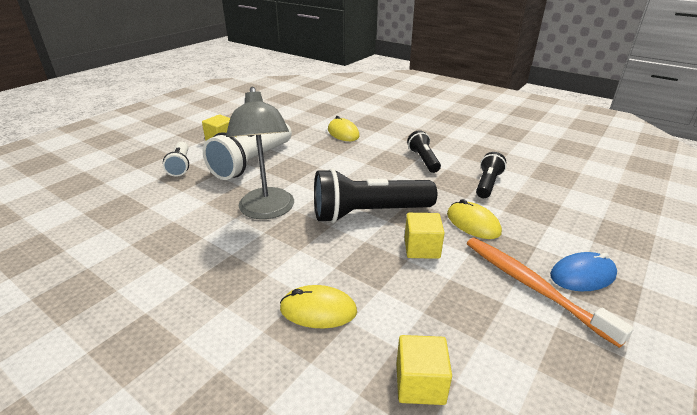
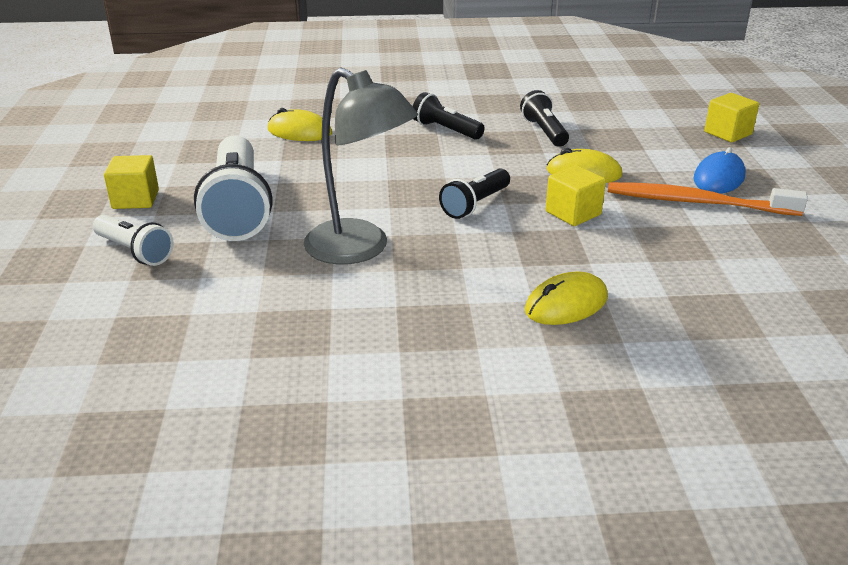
camera: 40 degrees left, 0 degrees up
(369, 213) = (475, 205): black flashlight -> black flashlight, size x0.54
(420, 383) = (719, 307): yellow cube -> yellow cube (728, 133)

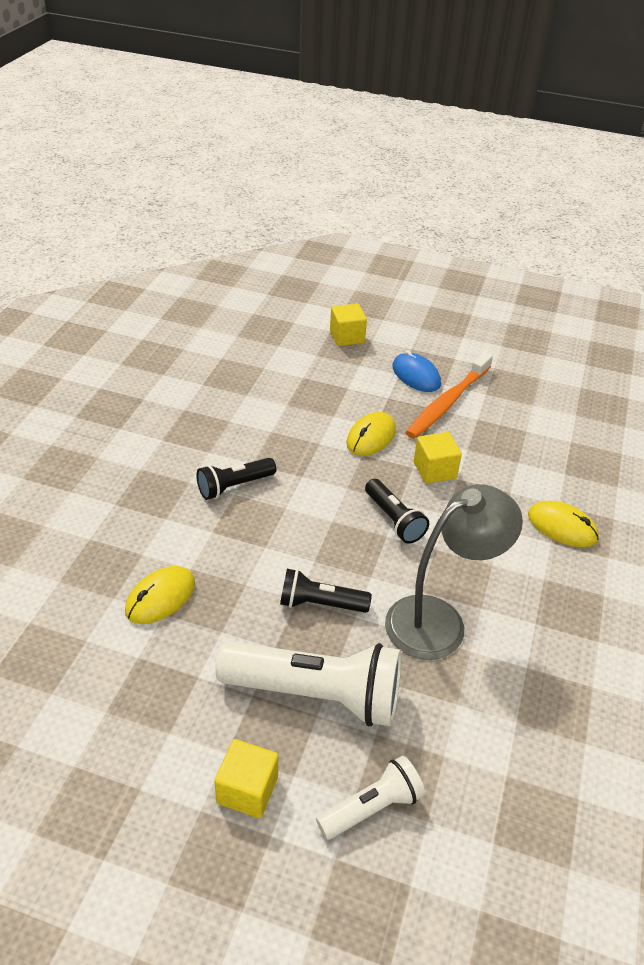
camera: 70 degrees left, 10 degrees up
(544, 131) = (280, 427): black flashlight -> black flashlight (320, 604)
(566, 304) = (562, 527): yellow mouse -> yellow mouse turned 45 degrees counterclockwise

